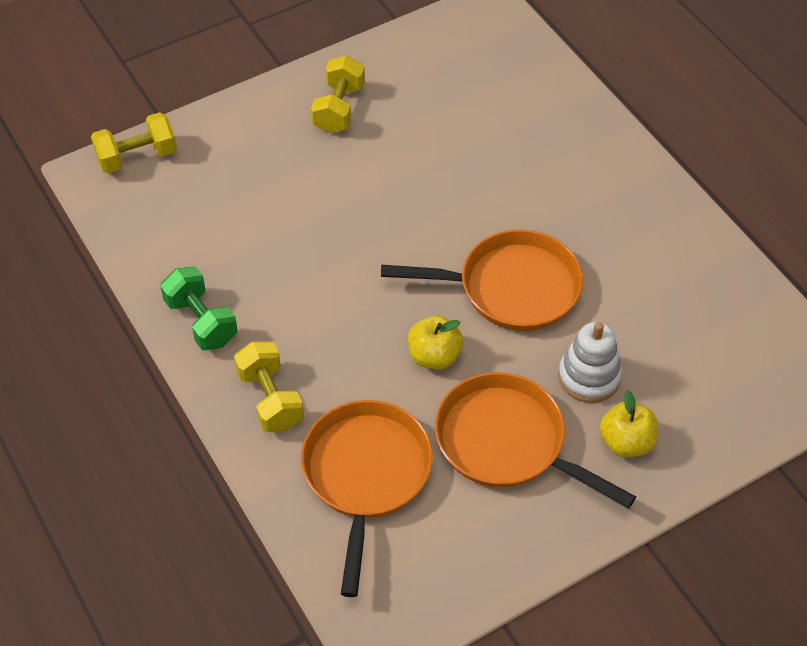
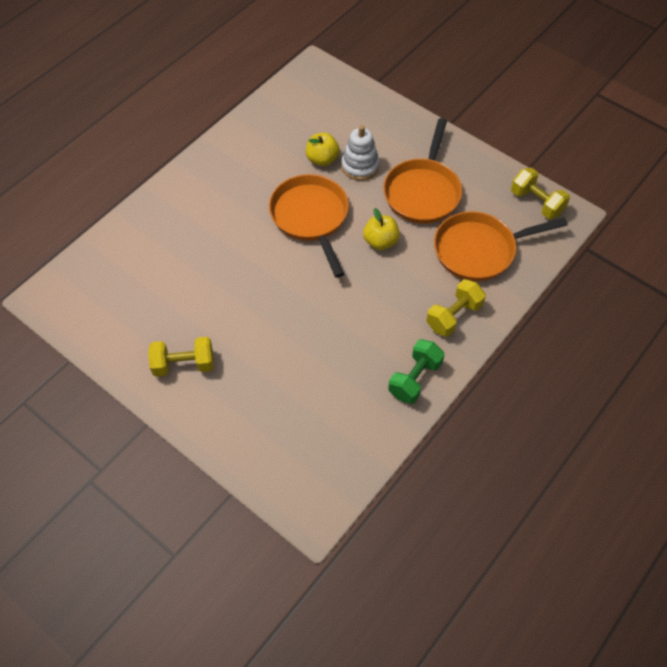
camera: 110 degrees left, 5 degrees up
(137, 157) = (282, 489): yellow dumbbell -> yellow dumbbell (536, 202)
(626, 442) = (395, 141): yellow apple -> yellow apple (322, 159)

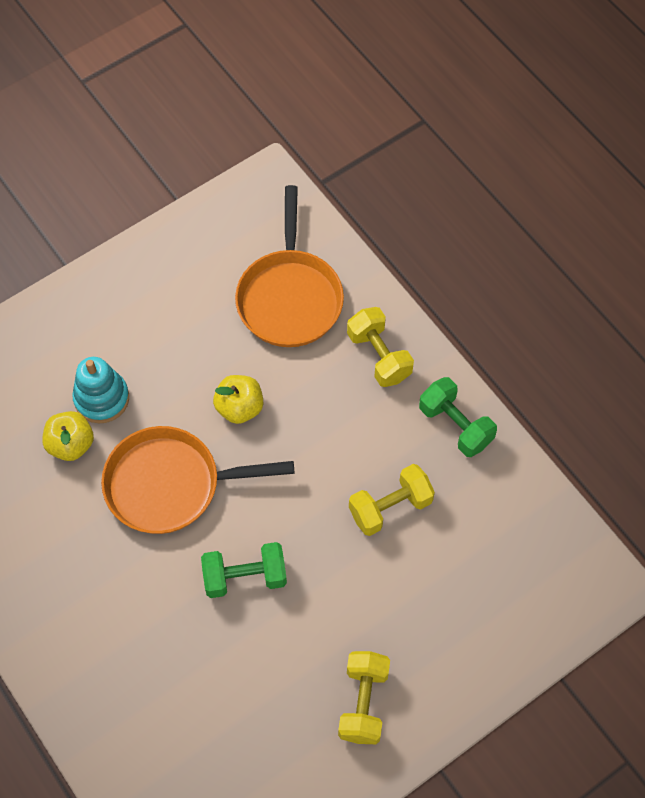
camera: 75 degrees left, 5 degrees up
(257, 274) = (245, 577): none -> green dumbbell
(360, 166) = (102, 398): white stacking toy -> turquoise stacking toy
(423, 191) = (174, 333): orange pan -> none
(536, 202) = (237, 210): yellow dumbbell -> yellow dumbbell (390, 507)

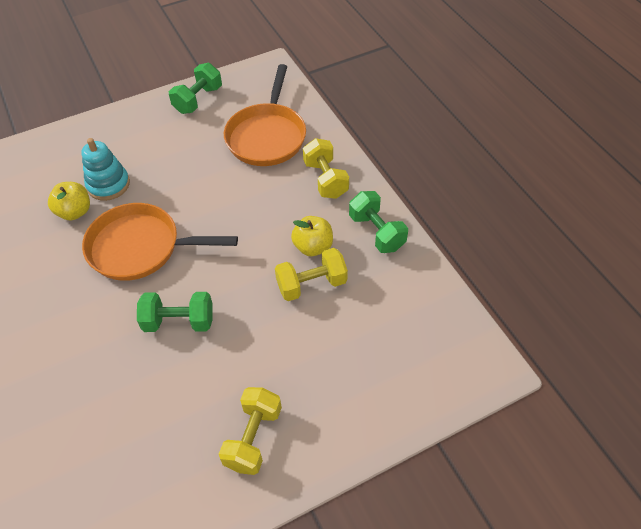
camera: 10 degrees right, 10 degrees down
(183, 248) = (198, 100): none -> green dumbbell
(239, 408) = (210, 202): yellow apple -> yellow apple (313, 247)

